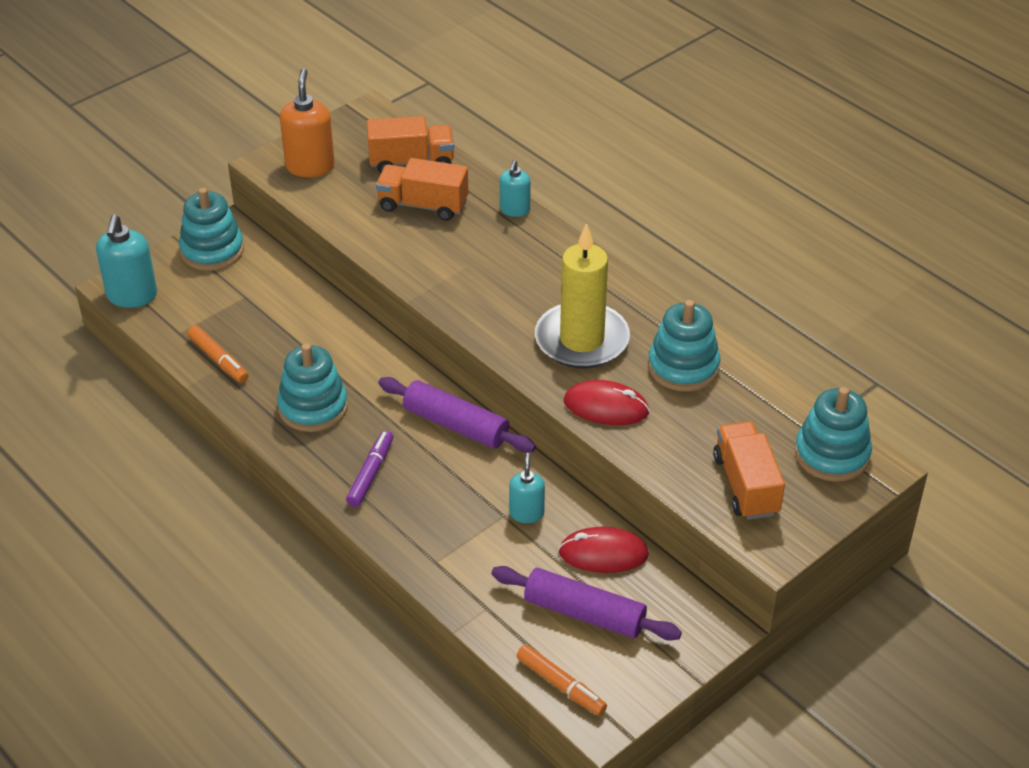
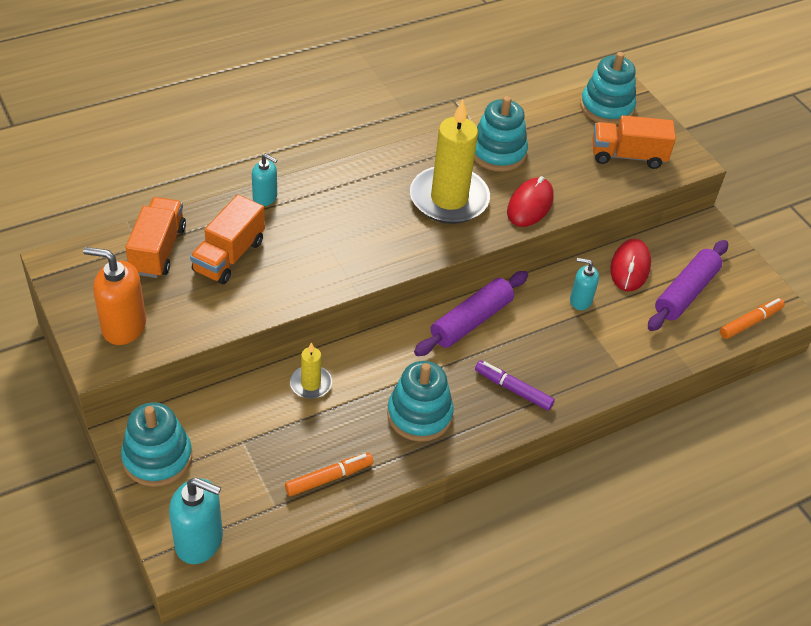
camera: 80 degrees left, 5 degrees up
(326, 324) = (311, 384): none -> yellow candle

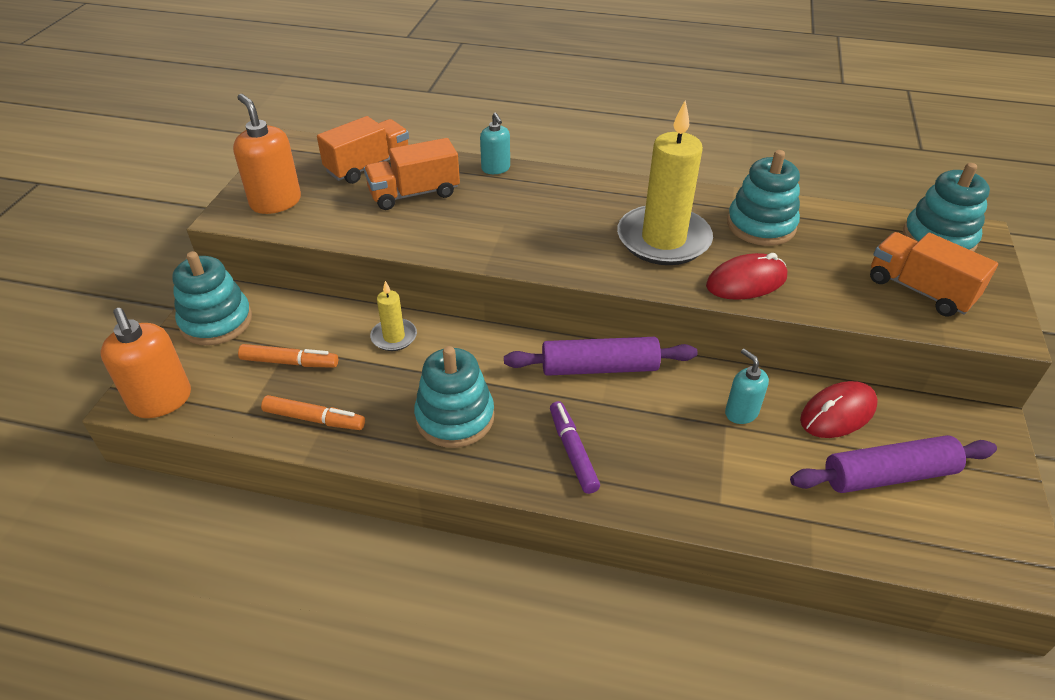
camera: 45 degrees right, 5 degrees down
(199, 541) = (161, 401): turquoise soap dispenser -> orange soap dispenser
(750, 322) = (955, 557): orange marker -> orange marker (290, 362)

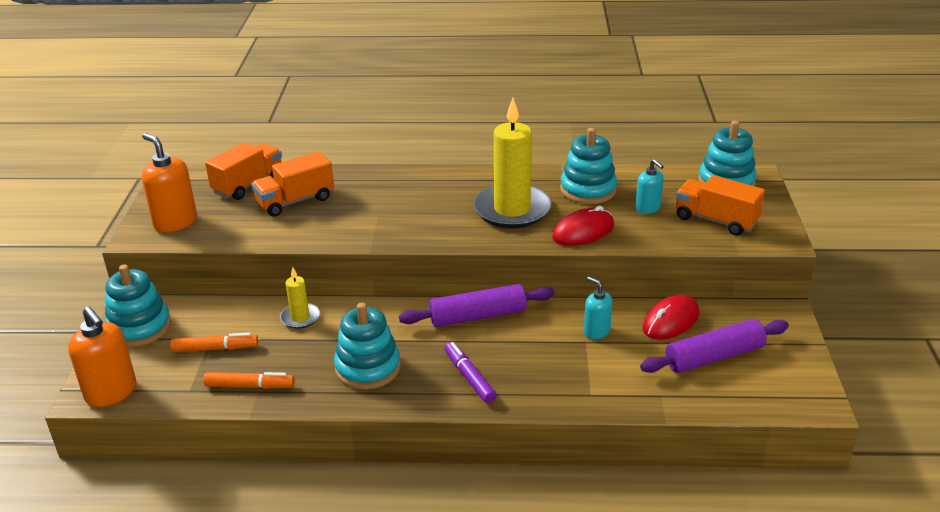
camera: 10 degrees left, 10 degrees down
(496, 168) = (360, 173): turquoise soap dispenser -> turquoise soap dispenser (648, 208)

